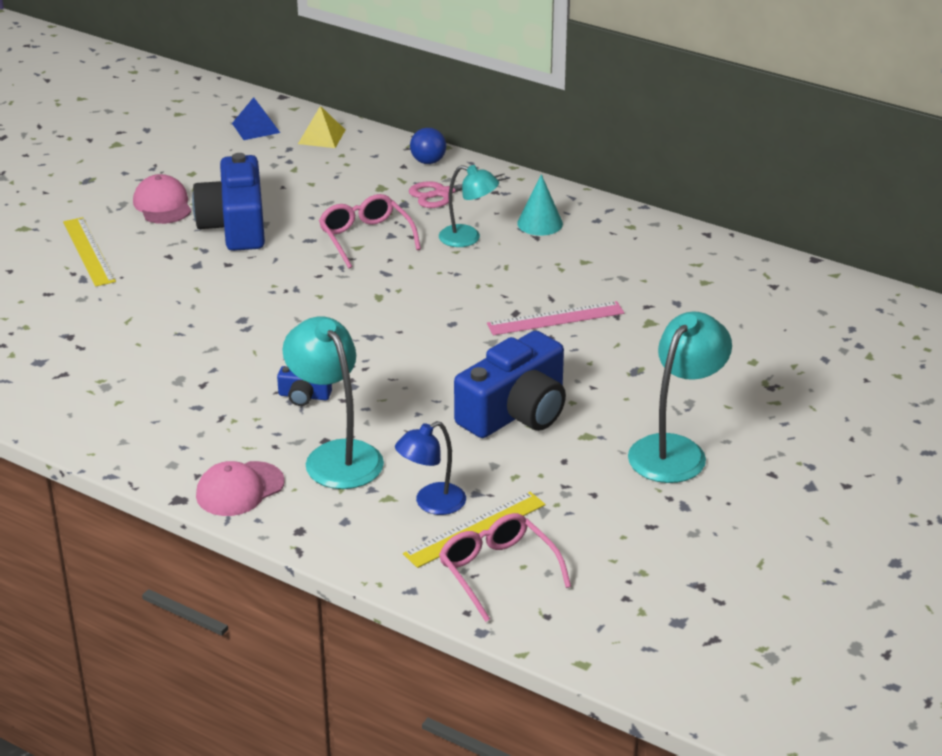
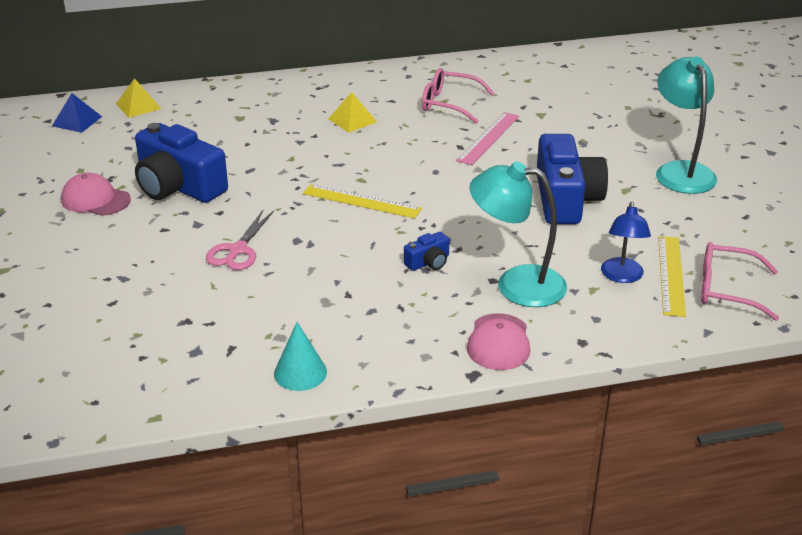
camera: 45 degrees left, 0 degrees up
(88, 251) = (92, 258): yellow ruler -> yellow ruler (361, 201)
(366, 238) = (287, 151): pink glasses -> pink glasses (450, 104)
(428, 161) = (242, 89): blue ball -> none
(443, 193) = (287, 103): pink scissors -> pink scissors (238, 250)
(468, 238) = (352, 120): turquoise lamp -> yellow pyramid
(540, 223) = (379, 92): turquoise cone -> turquoise cone (300, 373)

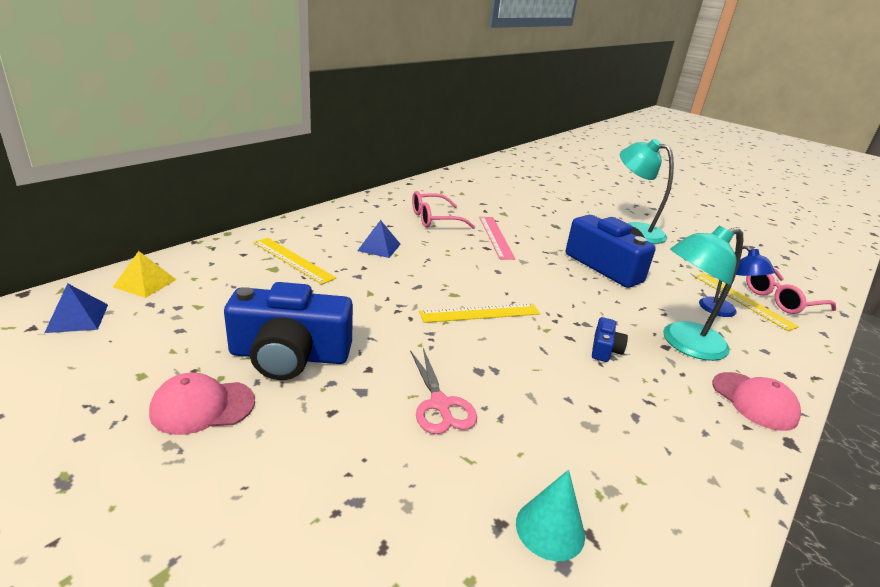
camera: 40 degrees left, 5 degrees down
(263, 114) = (293, 260): none -> yellow ruler
(300, 373) = (688, 526): turquoise cone -> turquoise cone (550, 529)
(352, 120) = (379, 247): yellow pyramid -> blue pyramid

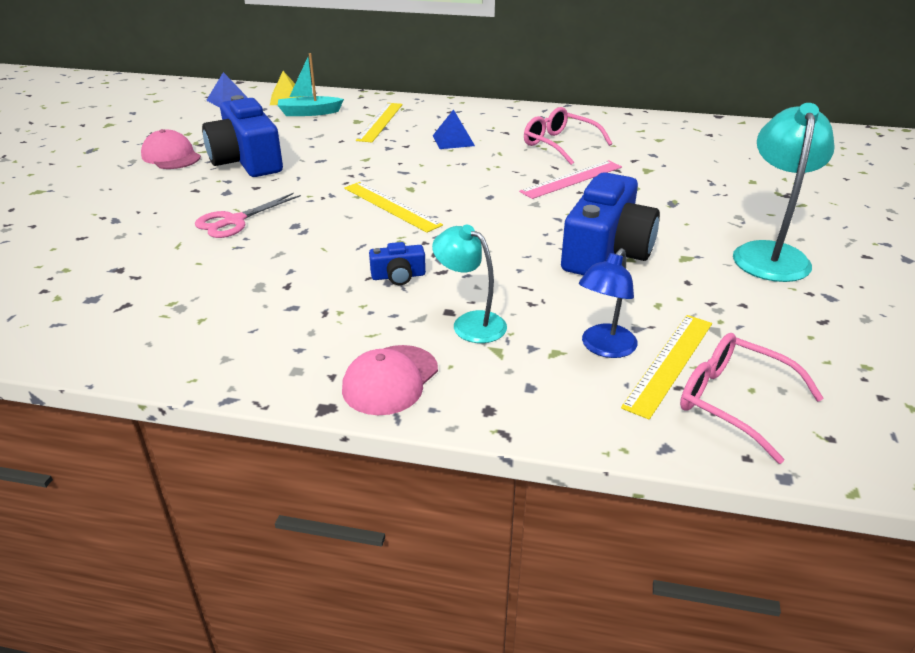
camera: 65 degrees right, 5 degrees up
(210, 283) = (309, 113): none -> turquoise boat
(550, 529) = (123, 288): turquoise cone -> none
(684, 344) = (470, 323): turquoise lamp -> turquoise lamp, size x0.63

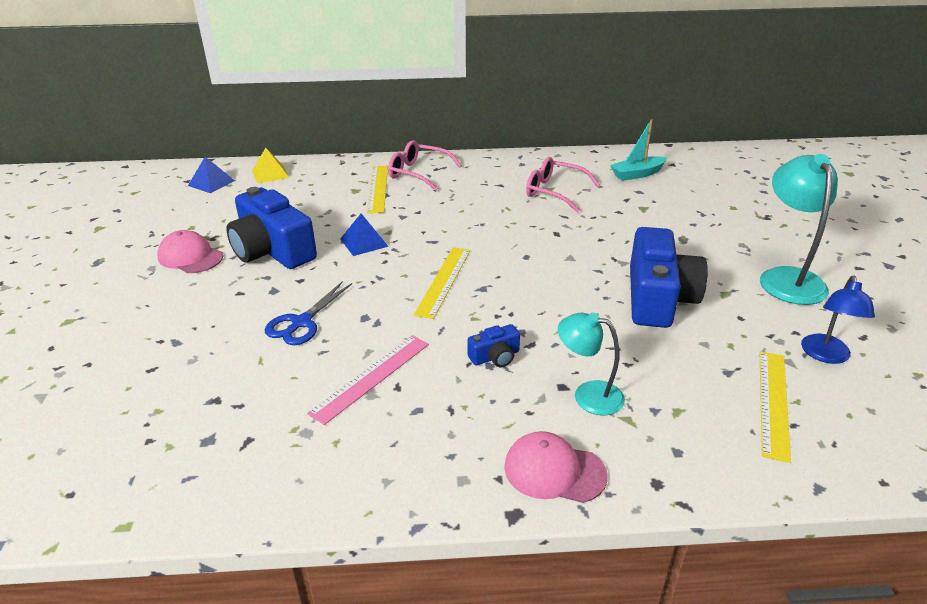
camera: 15 degrees left, 0 degrees up
(234, 221) = (301, 322): pink scissors -> blue scissors
(309, 113) = (303, 187): turquoise boat -> turquoise boat (637, 174)
(390, 380) = (554, 471): pink cap -> pink cap turned 90 degrees clockwise
(391, 206) = (443, 281): yellow ruler -> yellow ruler turned 75 degrees clockwise
(453, 140) = (458, 200): blue pyramid -> blue pyramid (364, 242)
(572, 179) = (586, 227): pink ruler -> pink ruler (371, 377)
(604, 348) = (713, 398): blue lamp -> blue lamp (826, 356)
(735, 402) = (844, 430): pink glasses -> pink glasses (419, 173)

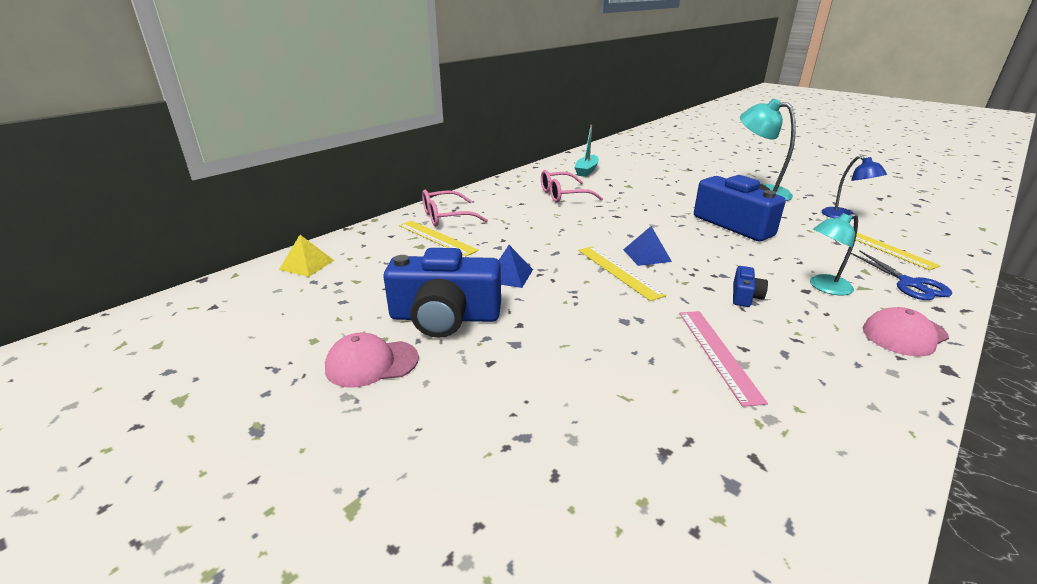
camera: 45 degrees left, 5 degrees down
(211, 183) = (251, 296): blue pyramid -> blue pyramid (647, 255)
(301, 322) = (591, 351): blue scissors -> blue scissors (909, 284)

